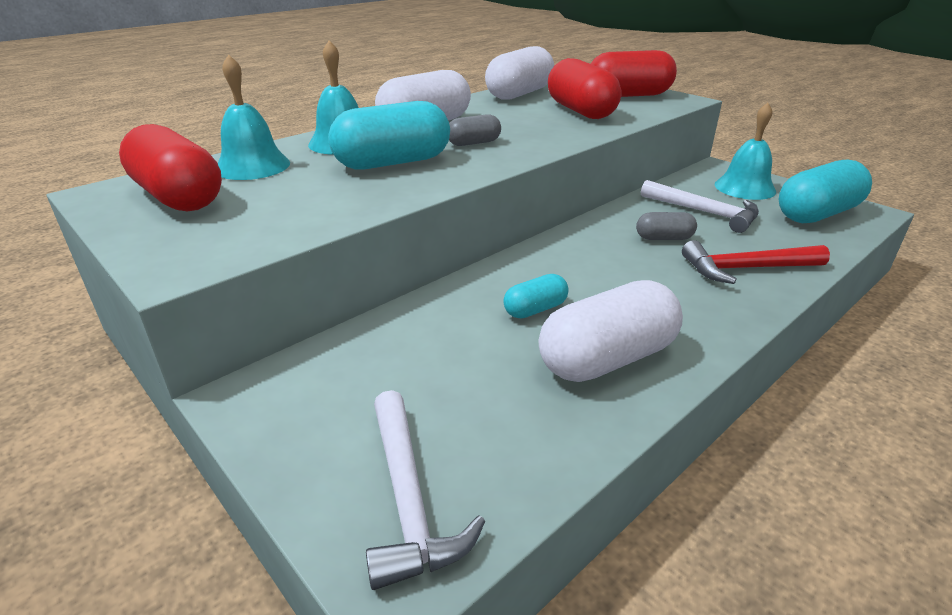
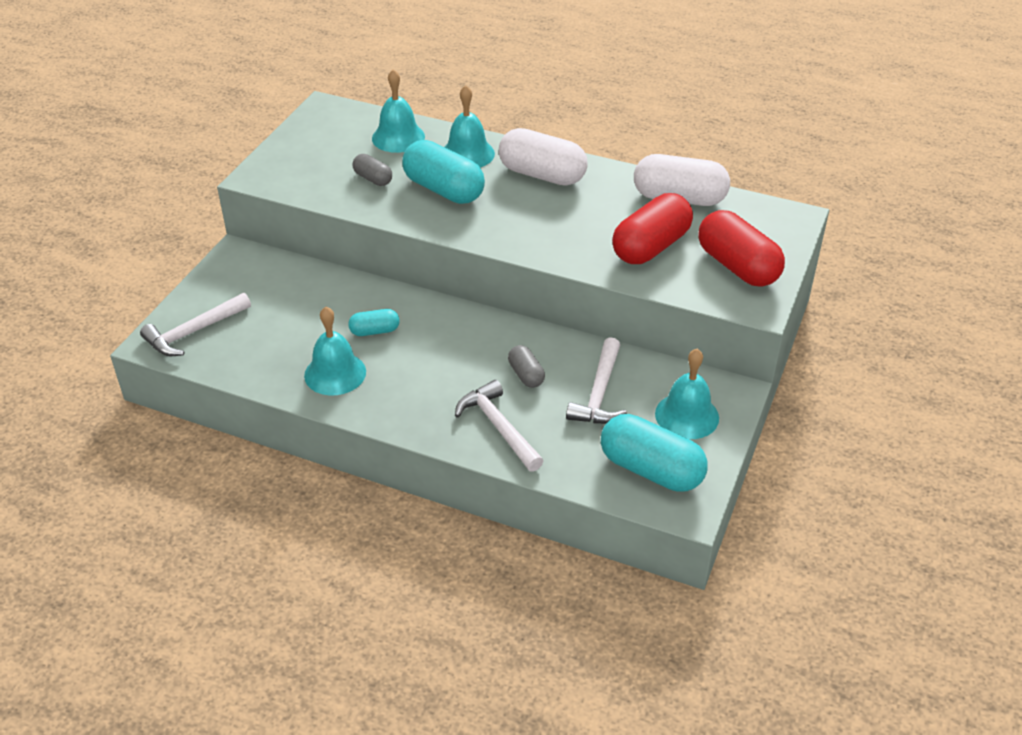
camera: 65 degrees right, 10 degrees up
(178, 197) = (334, 135): red capsule -> none
(474, 143) = (512, 212): grey capsule -> grey capsule (373, 179)
(535, 309) = (374, 331): turquoise capsule -> turquoise capsule turned 45 degrees counterclockwise
(607, 358) = (335, 373): white capsule -> turquoise bell
(746, 268) = (499, 427): red hammer -> white hammer

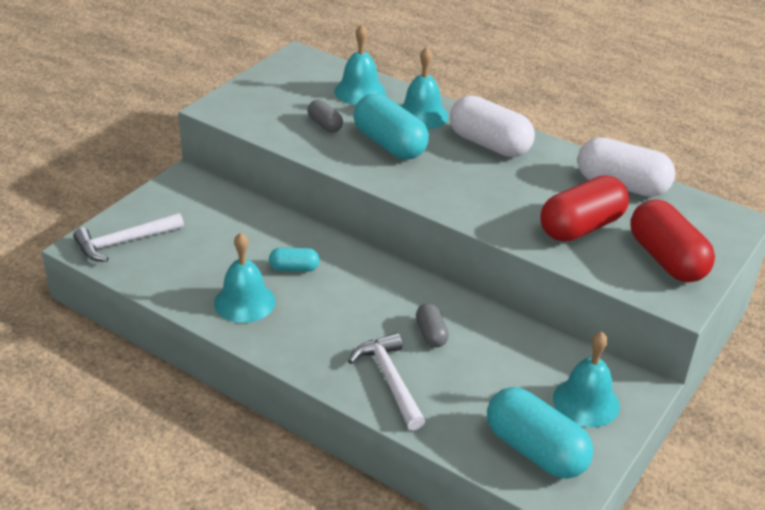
camera: 10 degrees right, 5 degrees down
(599, 393) = (500, 364): white hammer -> none

